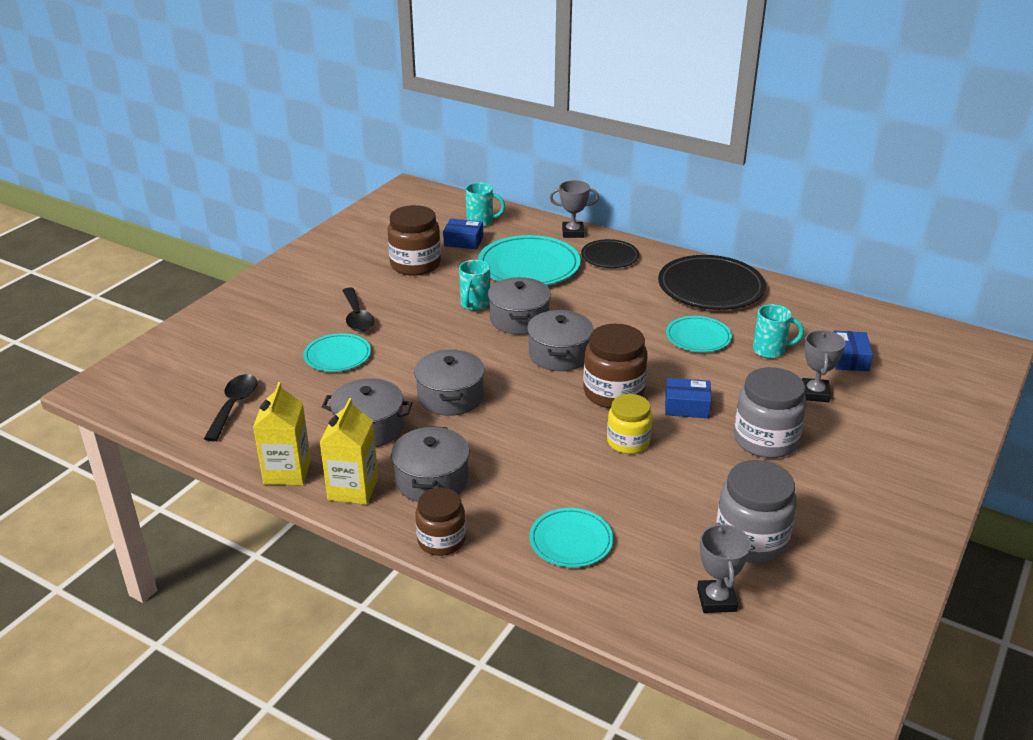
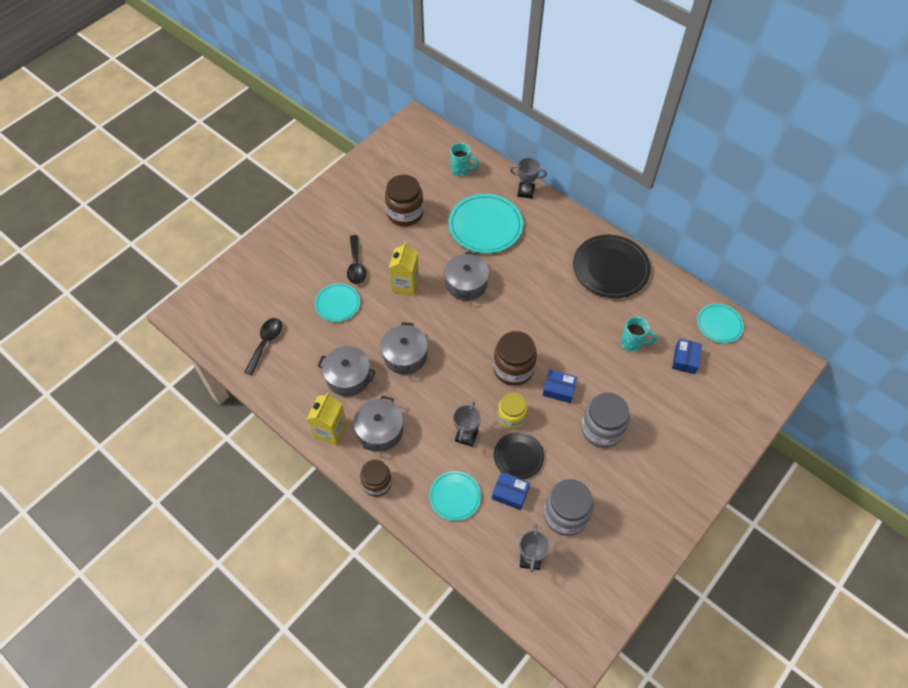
camera: 10 degrees right, 25 degrees up
(287, 472) = (292, 409): yellow carton -> yellow carton (405, 284)
(463, 241) = (444, 191): blue box -> blue box (510, 493)
(474, 304) = (438, 263): turquoise mug -> none
(559, 354) = (486, 325): grey pot -> none
(610, 256) = (546, 223): black plate -> black plate (518, 456)
(698, 337) = (586, 321): turquoise plate -> turquoise plate (719, 324)
(814, 393) = (649, 390): grey trophy -> grey trophy (466, 436)

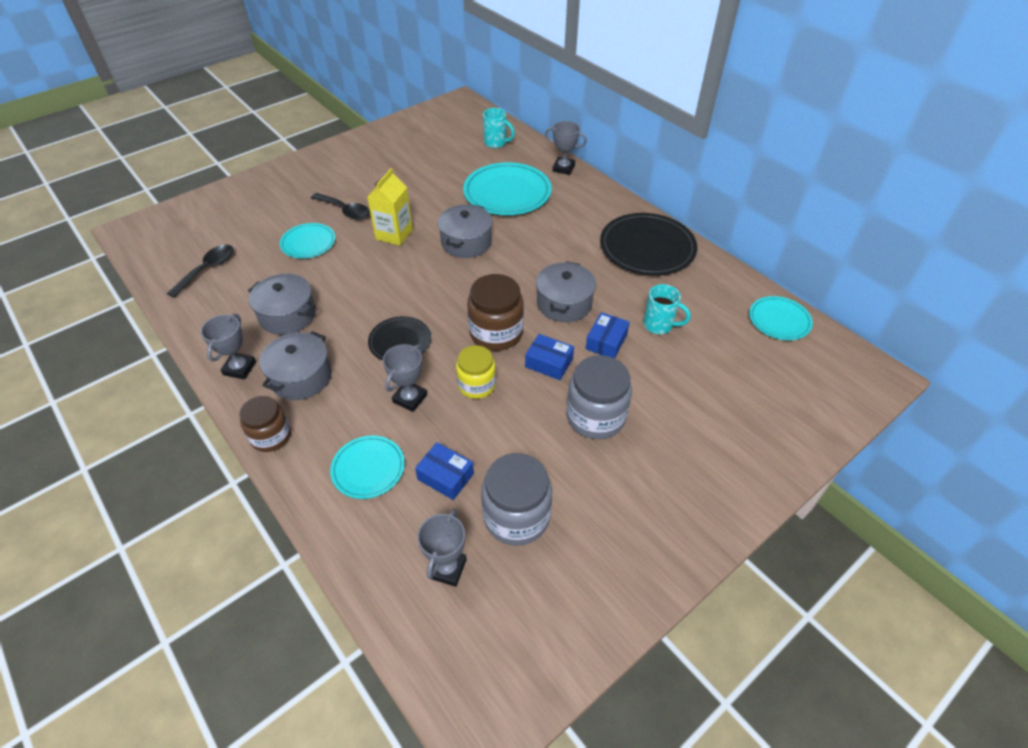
camera: 10 degrees right, 10 degrees down
(330, 431) = (239, 368): yellow carton -> grey trophy
(356, 265) = (345, 211): black spoon -> black spoon turned 60 degrees counterclockwise
(405, 213) = (419, 172): brown jar -> none
(405, 356) = (366, 302): grey pot -> grey pot (564, 303)
(518, 456) = (471, 432): black plate -> black plate (400, 341)
(685, 359) = (727, 352): blue box -> blue box (606, 342)

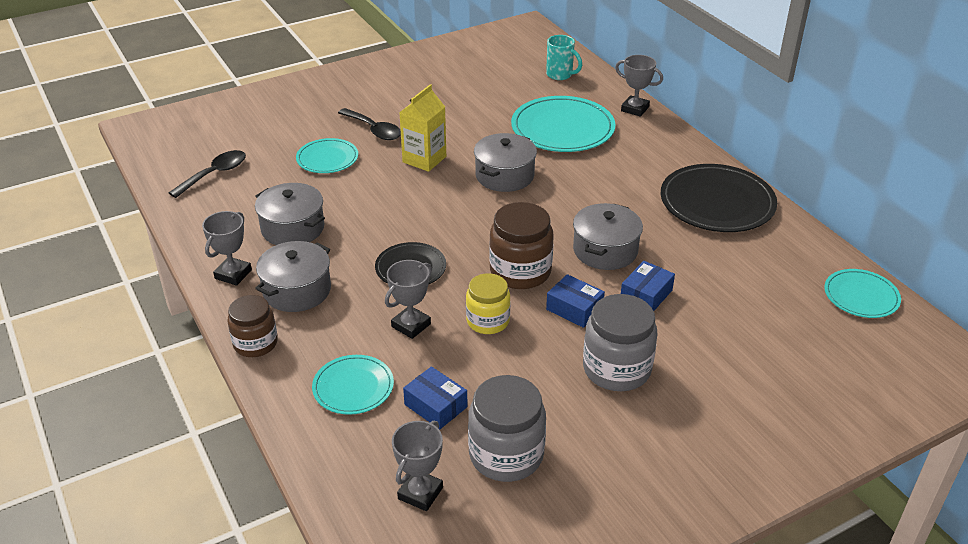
camera: 10 degrees right, 10 degrees down
(659, 325) = (713, 285): turquoise mug -> none

